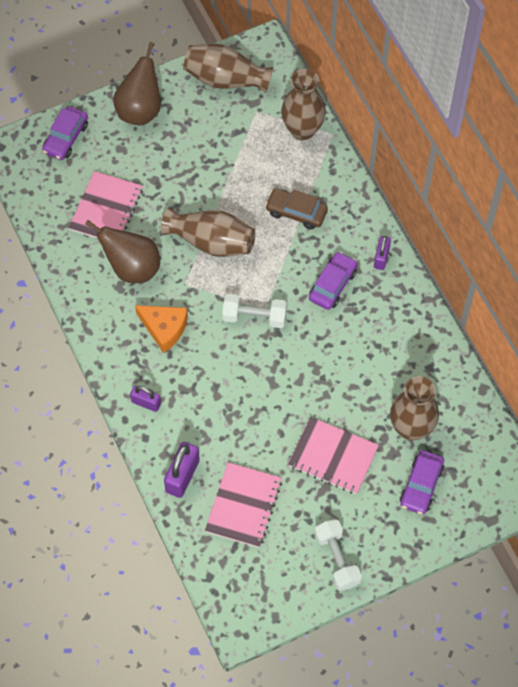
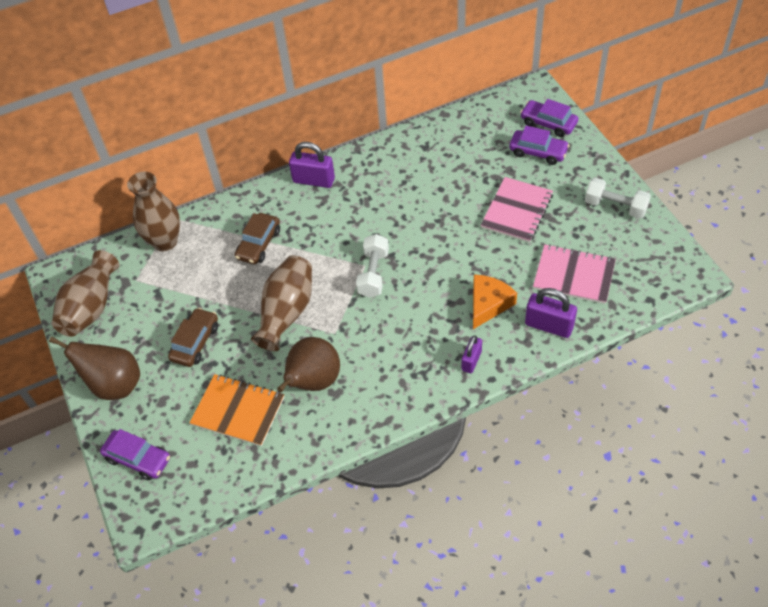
camera: 85 degrees left, 10 degrees down
(106, 209) = (238, 411): pink notebook -> orange notebook
(164, 328) = (386, 349): orange cheese -> orange cheese (488, 304)
(181, 168) = (195, 342): none -> brown car
(332, 285) = (340, 215): purple car -> purple car (548, 123)
(337, 559) = (615, 206): white dumbbell -> white dumbbell turned 45 degrees clockwise
(381, 258) = (313, 180): purple padlock -> purple padlock, size x1.59
(411, 428) = (484, 159): brown vase -> none

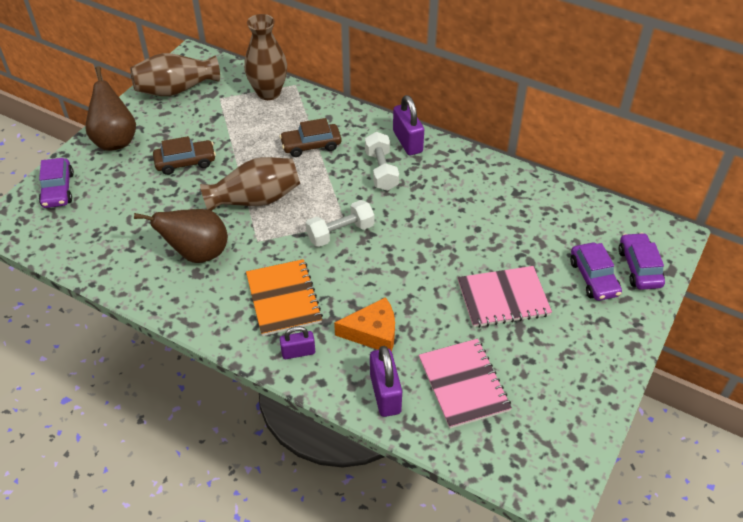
camera: 50 degrees right, 5 degrees down
(238, 411) = (137, 222): orange notebook -> orange notebook (283, 299)
(615, 206) = (584, 377): white dumbbell -> white dumbbell (381, 170)

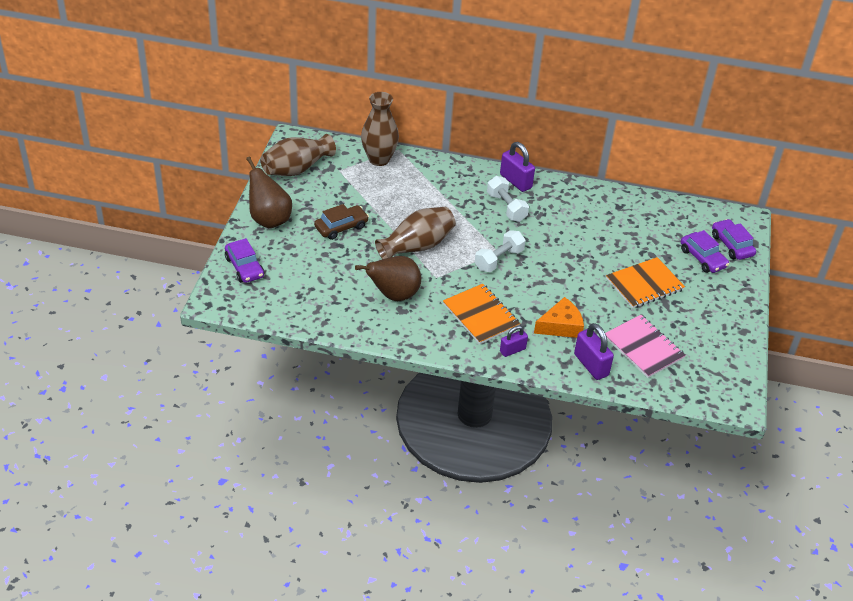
camera: 20 degrees left, 5 degrees down
(311, 145) = (439, 197): brown car -> none
(503, 298) = (644, 284): pink notebook -> orange notebook

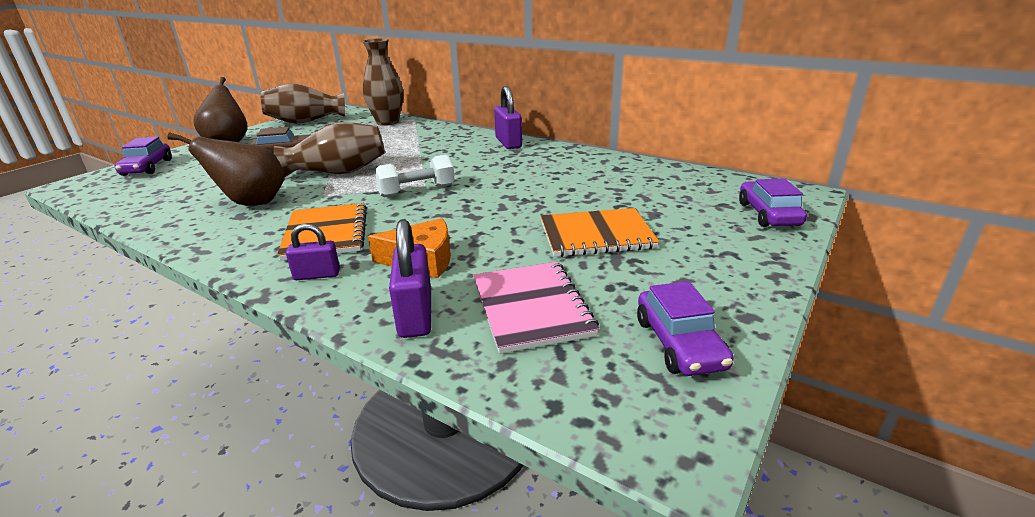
camera: 25 degrees right, 15 degrees down
(506, 207) = (476, 157): white dumbbell -> none
(702, 258) = (711, 221): purple car -> purple car (679, 343)

